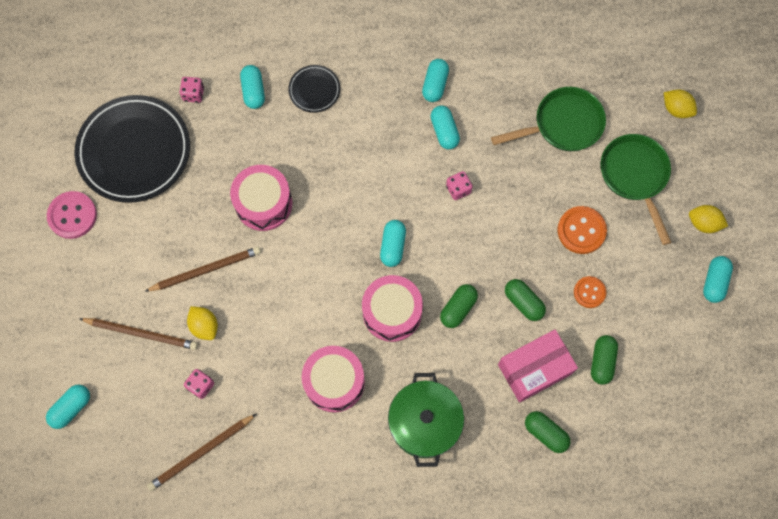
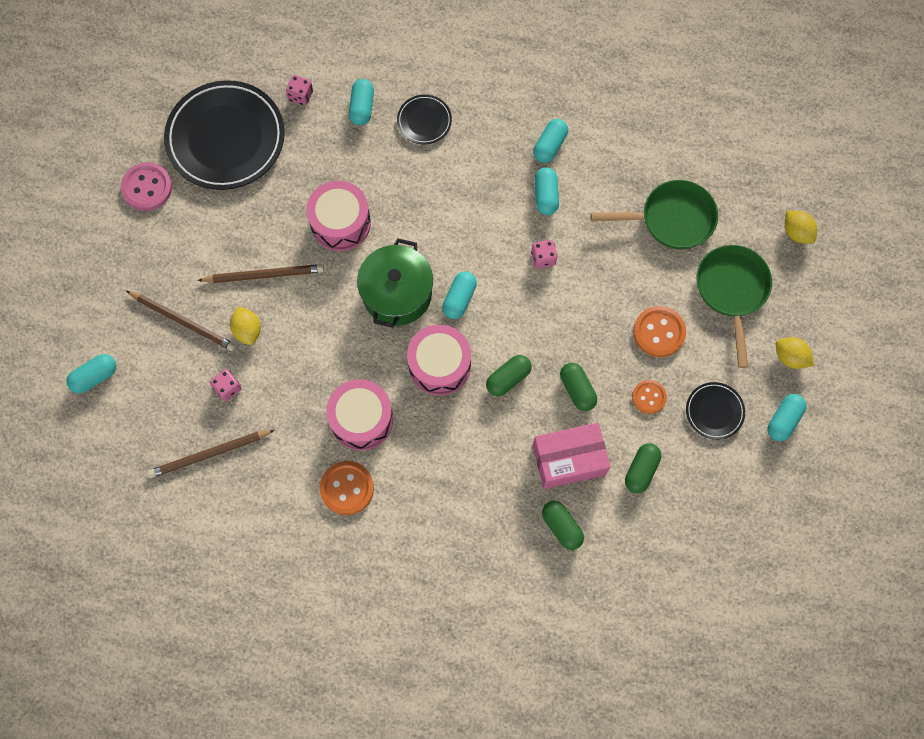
camera: 15 degrees right, 0 degrees up
(339, 450) = (347, 488): none -> orange button
(424, 423) = (441, 484): green pot -> green pot (397, 293)
(651, 290) = (714, 411): none -> black plate

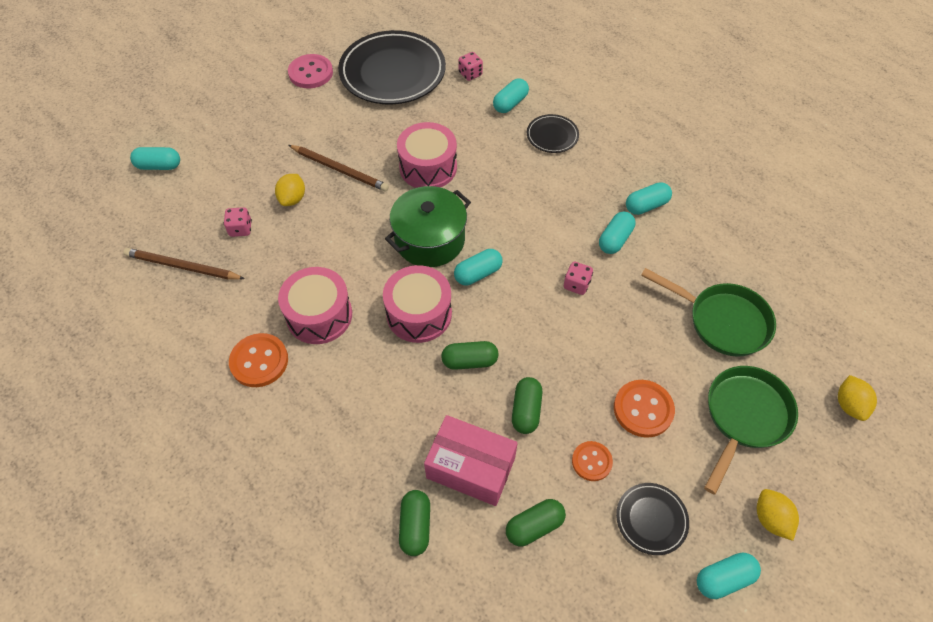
camera: 35 degrees right, 15 degrees down
(183, 321) = (253, 166): brown pencil -> none

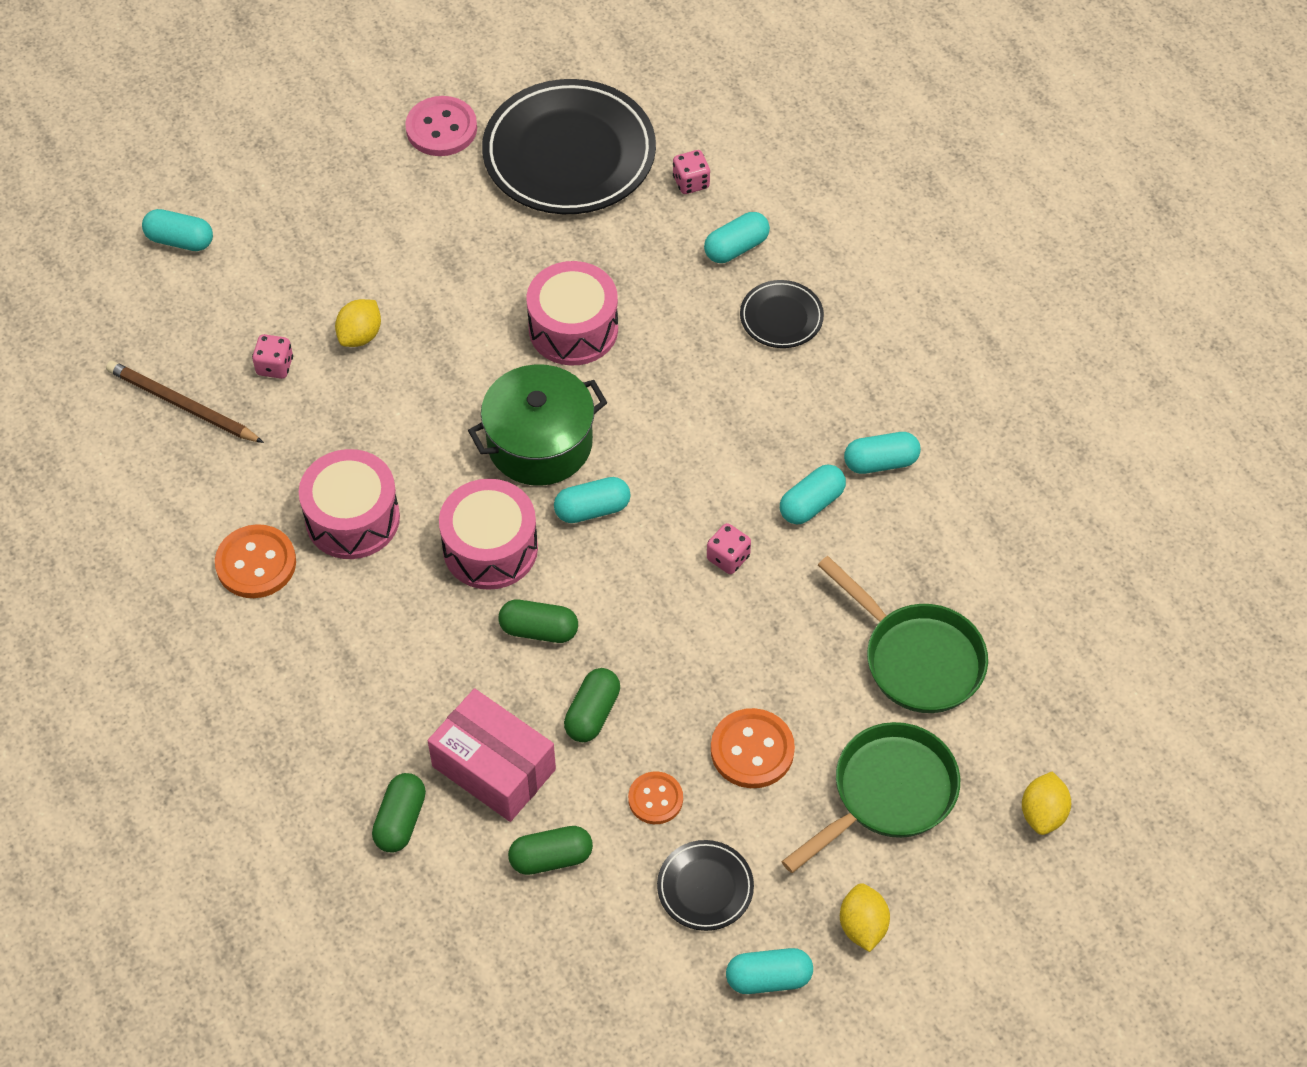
camera: 15 degrees right, 0 degrees up
(339, 169) = (440, 303): brown pencil -> none

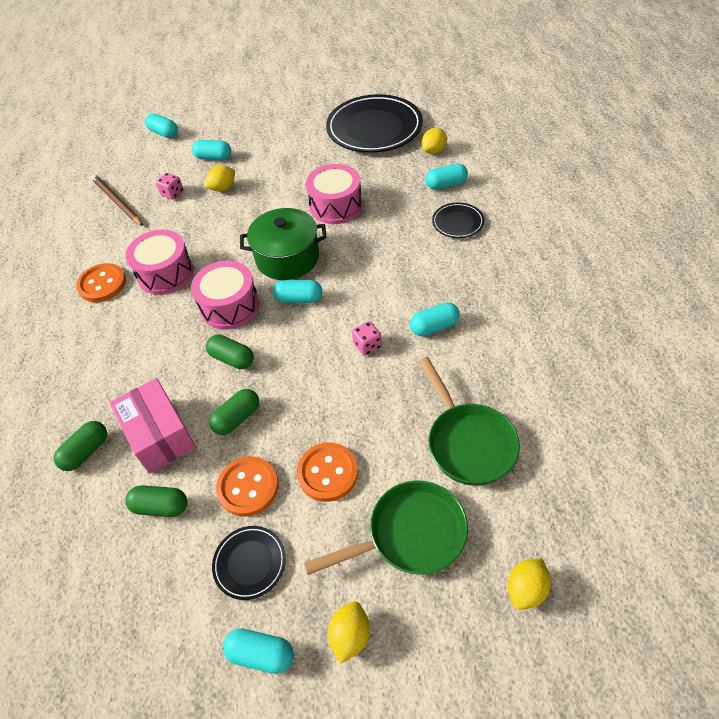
camera: 25 degrees right, 5 degrees down
(441, 128) = (315, 108): pink button -> none
(655, 799) = (248, 487): orange button -> orange button, size x1.54
(691, 182) = (434, 151): pink dice -> yellow lemon
(880, 462) = (489, 313): turquoise capsule -> turquoise capsule (214, 157)

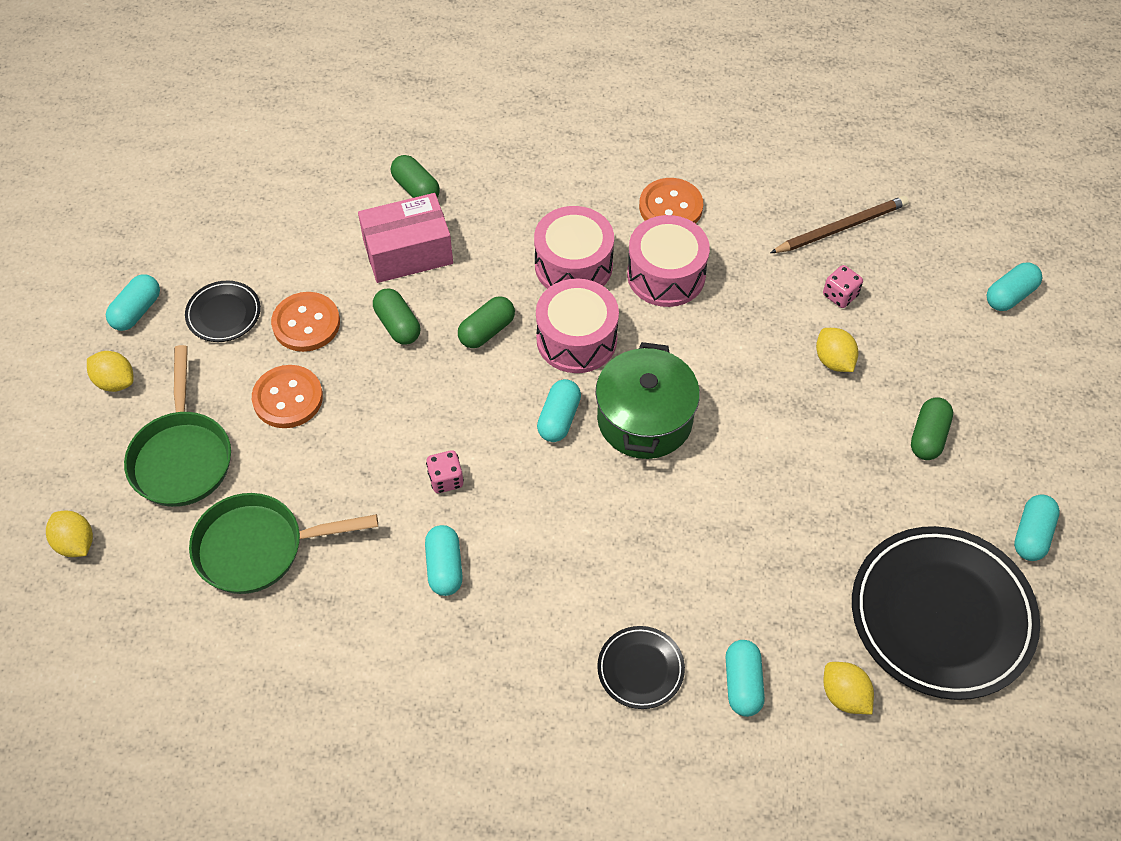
camera: 100 degrees right, 5 degrees up
(160, 506) = (320, 248): green capsule -> green capsule (928, 436)
(214, 157) = (919, 357): turquoise capsule -> turquoise capsule (1032, 535)
(336, 206) = (740, 505): pink drum -> pink drum (573, 265)

